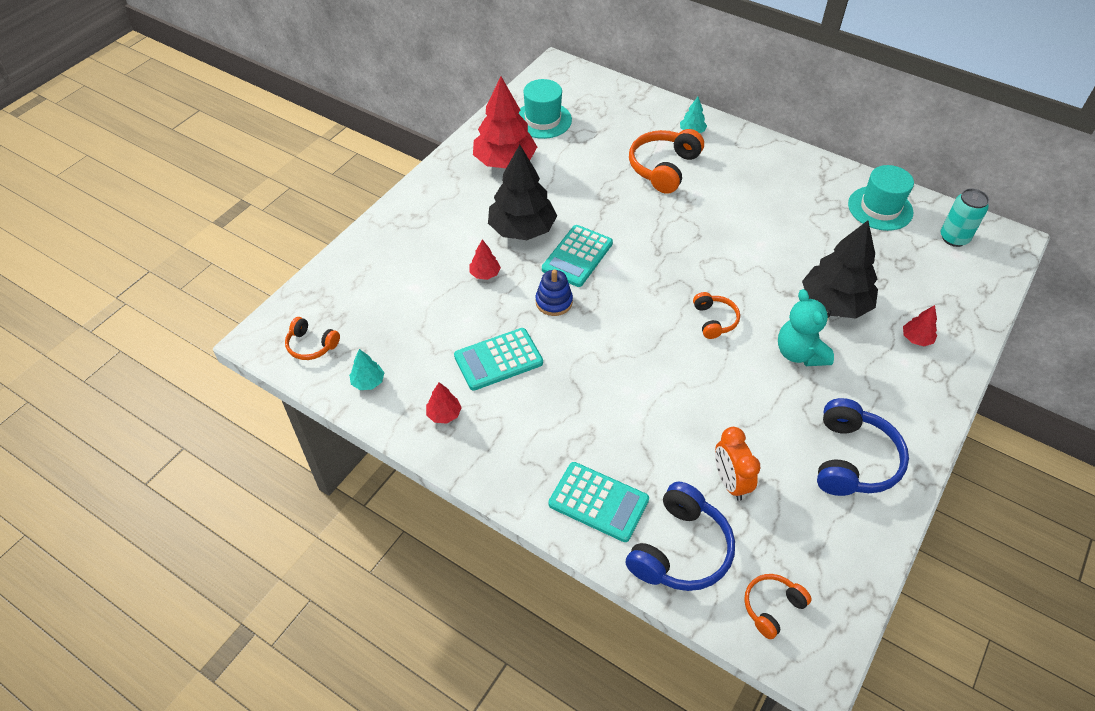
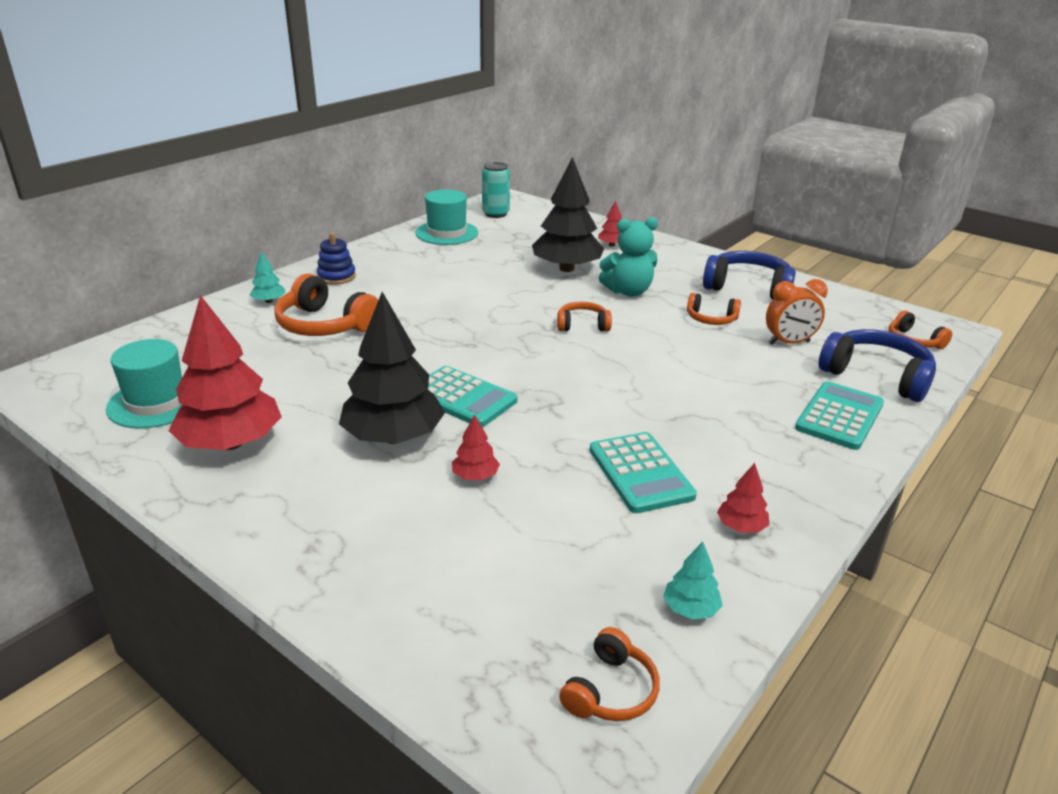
camera: 85 degrees left, 20 degrees down
(554, 302) = (541, 422): blue stacking toy -> blue stacking toy (336, 277)
(761, 419) = (711, 319): none -> orange headphones

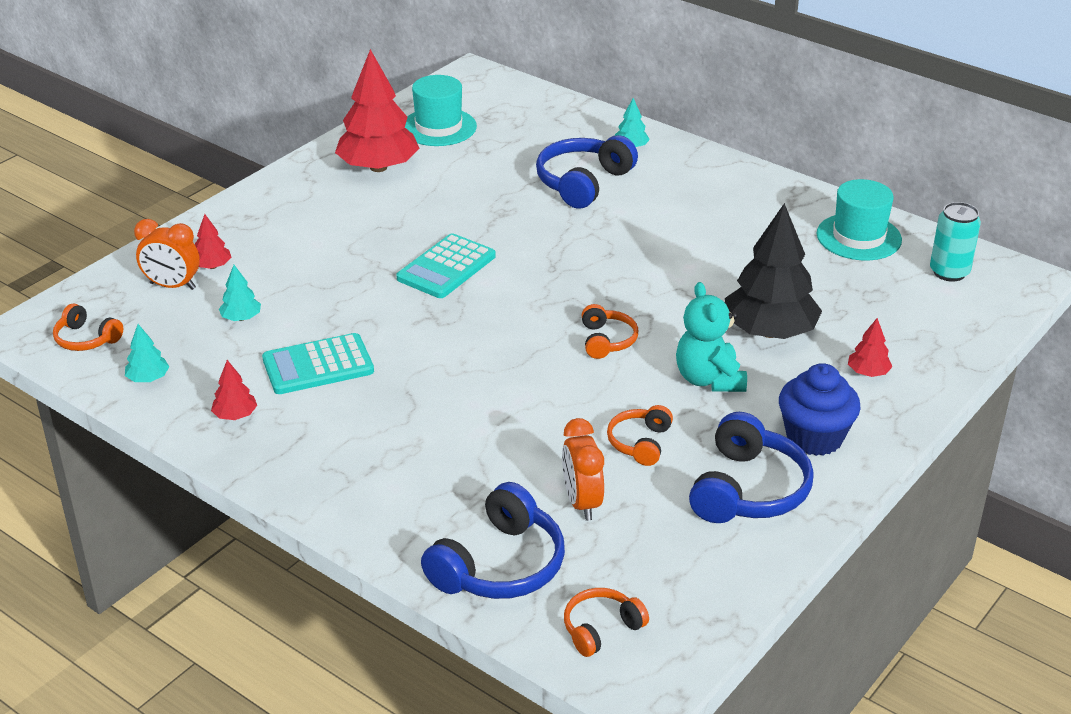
camera: 90 degrees right, 5 degrees up
(325, 325) = (583, 183): orange headphones -> blue headphones
(336, 277) = (699, 176): blue stacking toy -> none
(393, 437) = (382, 237): black tree -> none
(475, 476) = (323, 279): red tree -> red tree (212, 266)
(477, 608) = (172, 286): none -> orange clock
(554, 536) = (241, 318): none -> turquoise tree
(685, 265) = (814, 437): none -> blue cupcake
(839, 416) = (408, 512): turquoise calculator -> none

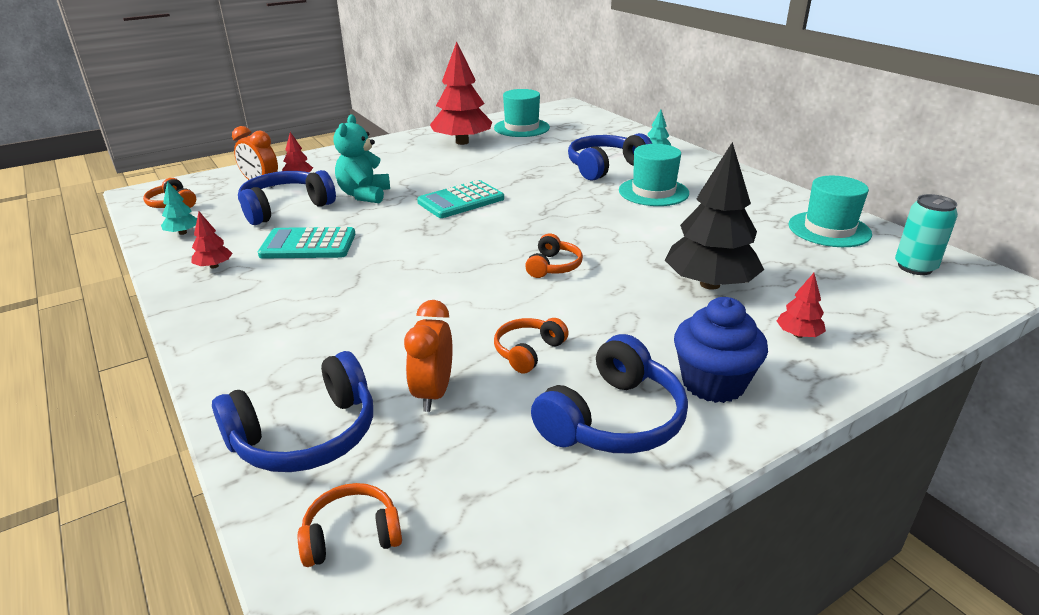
camera: 20 degrees right, 5 degrees down
(241, 318) = (286, 208): turquoise tree -> blue headphones
(658, 214) = (653, 192): none -> turquoise hat
(709, 379) = (629, 311): turquoise teddy bear -> turquoise teddy bear (364, 195)

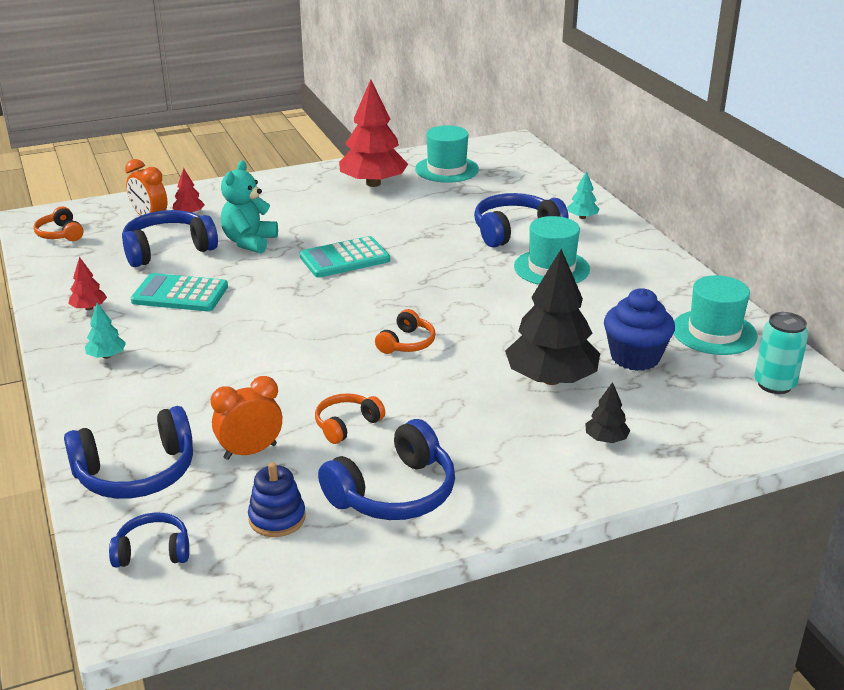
camera: 10 degrees right, 0 degrees up
(183, 233) = (66, 268): turquoise tree -> turquoise tree (107, 356)
(352, 535) = (153, 551): orange headphones -> blue headphones
(433, 393) = (250, 451): orange clock -> orange clock turned 45 degrees clockwise
(493, 468) = (277, 518): none -> blue stacking toy
(713, 383) = (498, 473): blue cupcake -> blue cupcake (635, 357)
(798, 335) = (606, 439): red tree -> black tree

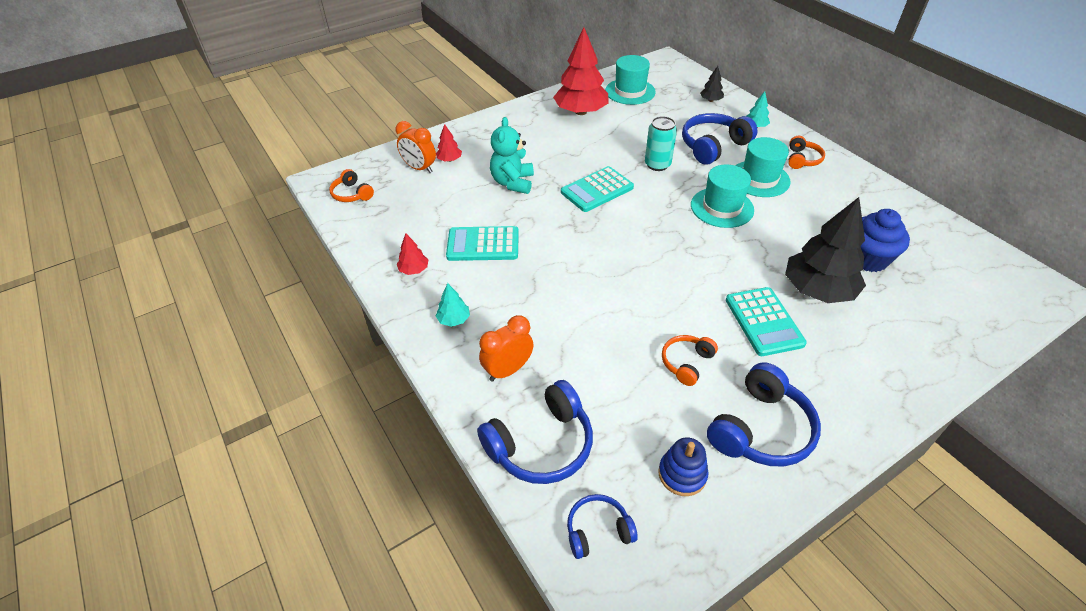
camera: 10 degrees left, 15 degrees up
(168, 250) = (450, 199): blue headphones -> none
(250, 451) = (624, 405): orange clock -> orange clock (508, 370)
(406, 343) = (689, 270): orange headphones -> orange headphones (802, 159)
(464, 400) = (764, 322): none -> turquoise calculator
(606, 439) = (891, 345): black tree -> black tree (710, 100)
(714, 332) = (910, 226): turquoise hat -> turquoise hat (722, 207)
(774, 384) = (981, 270): turquoise can -> turquoise can (657, 164)

